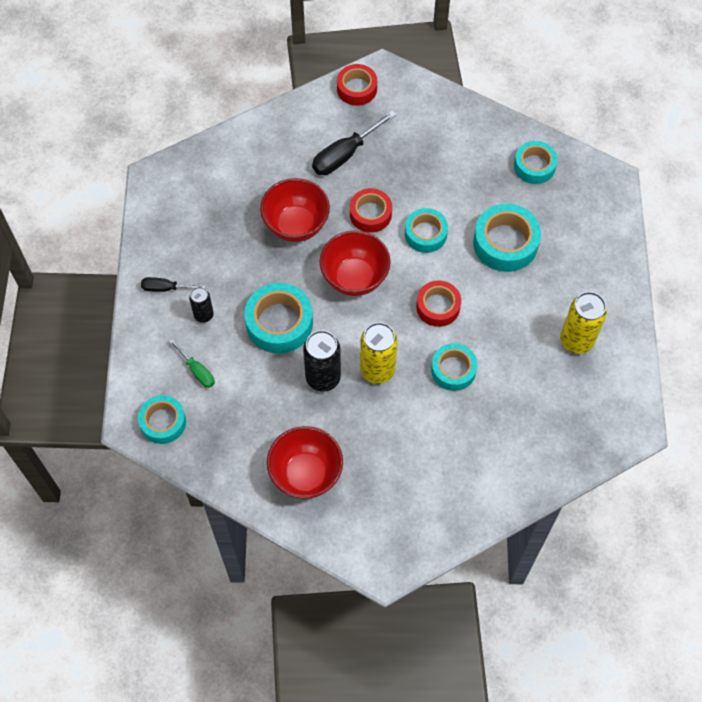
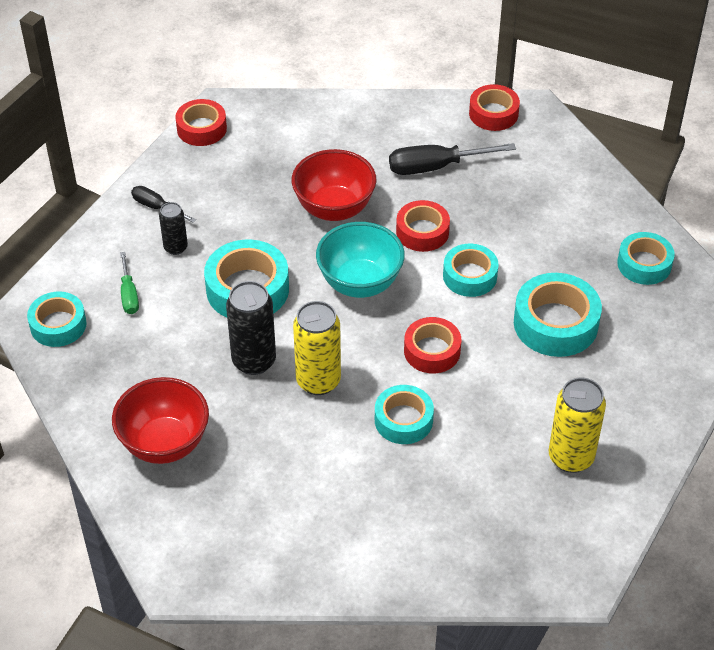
camera: 30 degrees right, 15 degrees down
(151, 203) = (201, 128): none -> red tape
(354, 278) = (360, 283): red bowl -> turquoise bowl

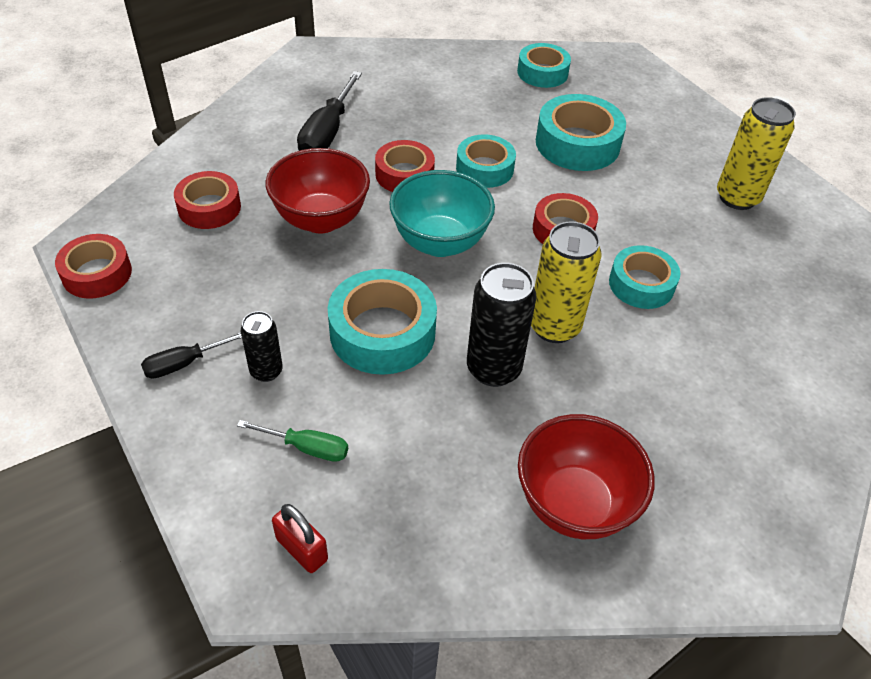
camera: 65 degrees left, 0 degrees up
(58, 325) = (302, 549): turquoise tape -> red padlock
(493, 113) = (293, 74): red tape -> red tape (209, 207)

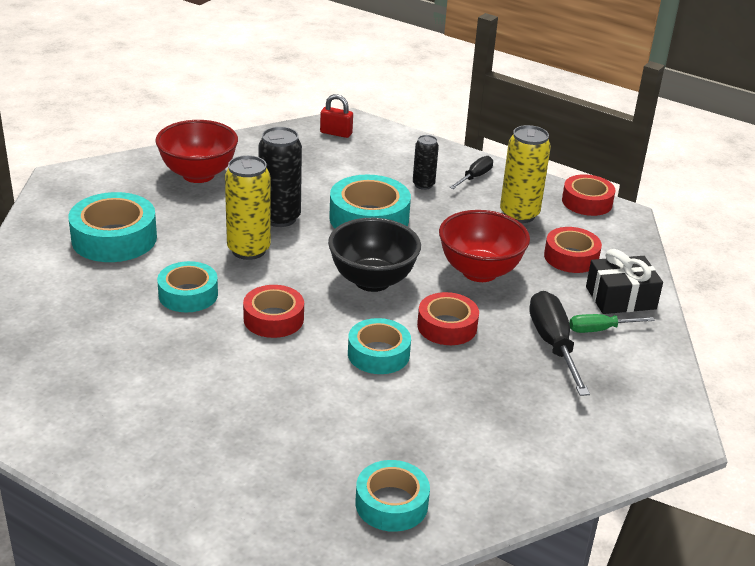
camera: 155 degrees right, 15 degrees down
(217, 153) = (620, 298): none -> black gift
(306, 447) = (367, 162): green screwdriver -> green screwdriver (600, 330)
(440, 242) = (372, 281): turquoise bowl -> black bowl
(577, 143) = (299, 411): turquoise tape -> turquoise tape (114, 238)
(737, 198) = (104, 400): yellow can -> yellow can (519, 214)

